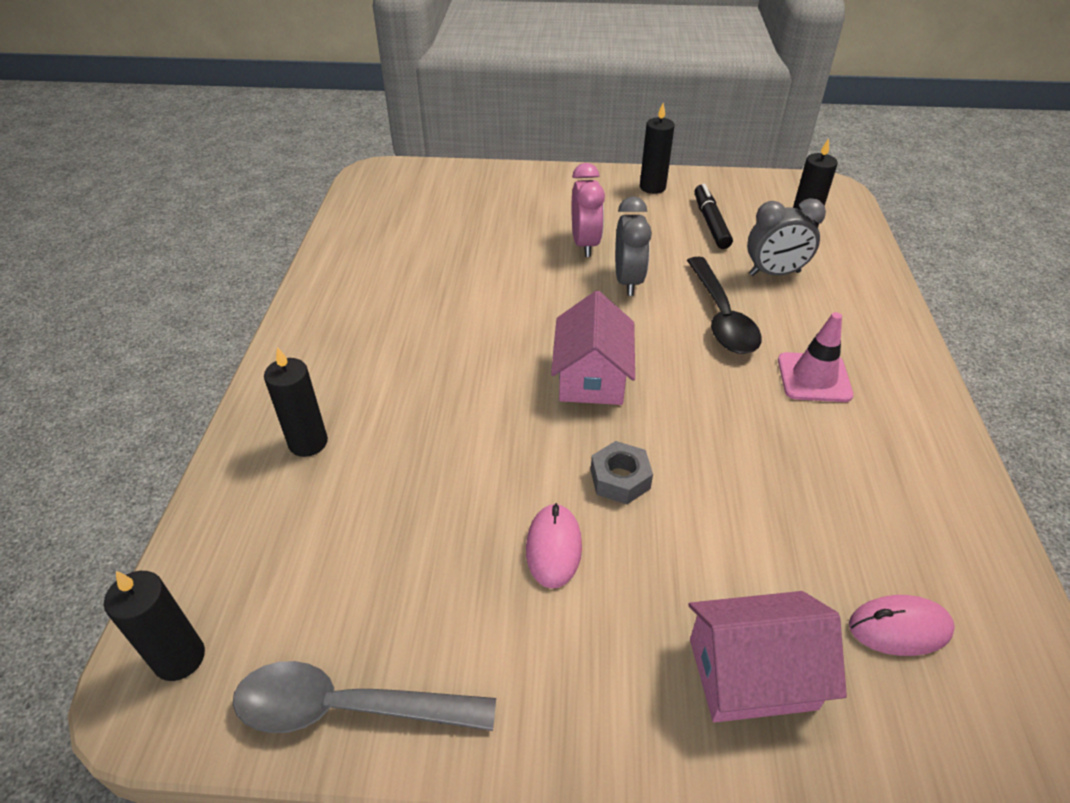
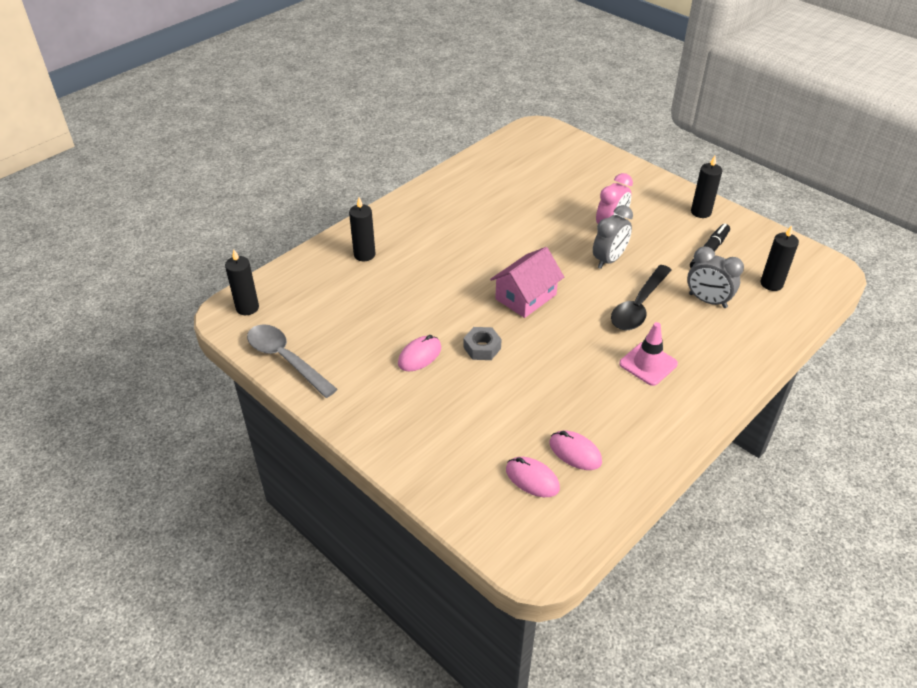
camera: 40 degrees right, 0 degrees up
(752, 674) = (445, 449): pink house -> none
(891, 548) = (575, 452): none -> pink mouse

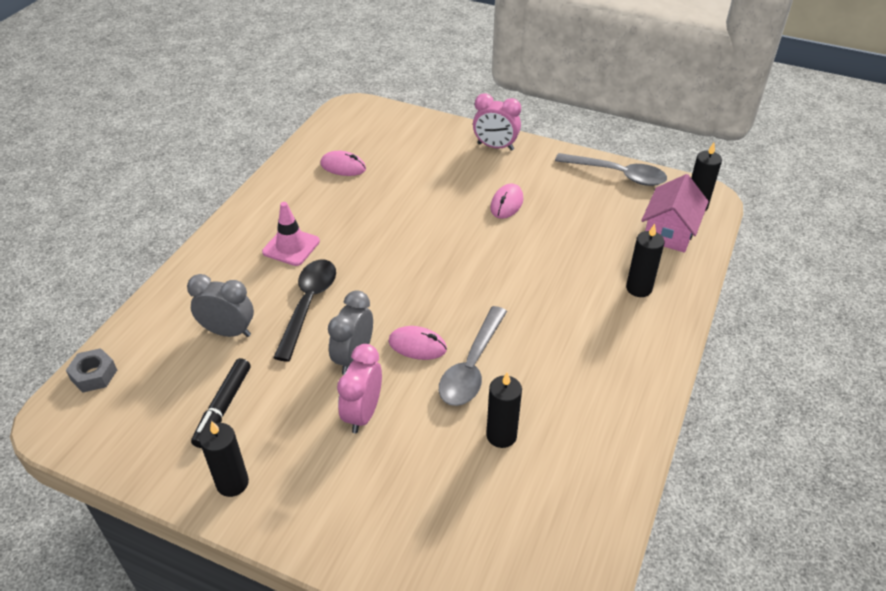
camera: 160 degrees right, 0 degrees up
(386, 433) = (495, 147): none -> pink clock
(482, 348) = (454, 223): grey nut -> grey nut (94, 375)
(524, 235) = (472, 366): none -> grey spoon
(526, 297) = (435, 284): pink house -> pink house (669, 231)
(532, 479) = (371, 145): pink mouse -> pink mouse (417, 345)
(771, 284) = (145, 377): black candle -> black candle (501, 435)

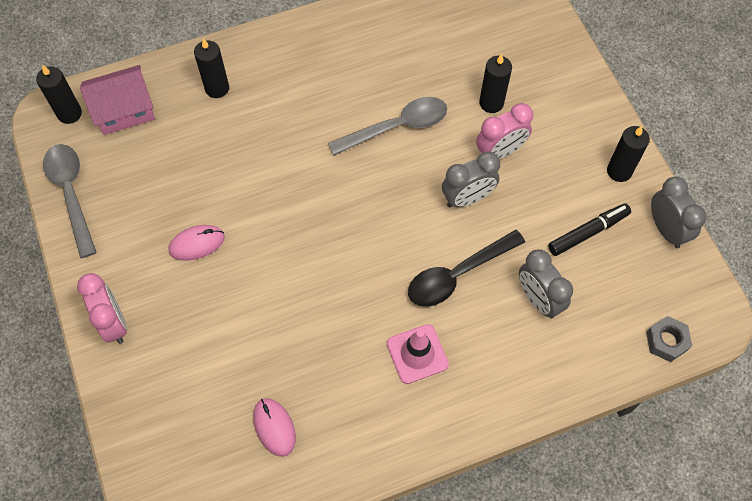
camera: 135 degrees left, 20 degrees up
(147, 462) = (666, 229): none -> grey clock
(417, 345) = (415, 171): pink mouse -> none
(501, 435) = (431, 71): black candle -> black candle (491, 103)

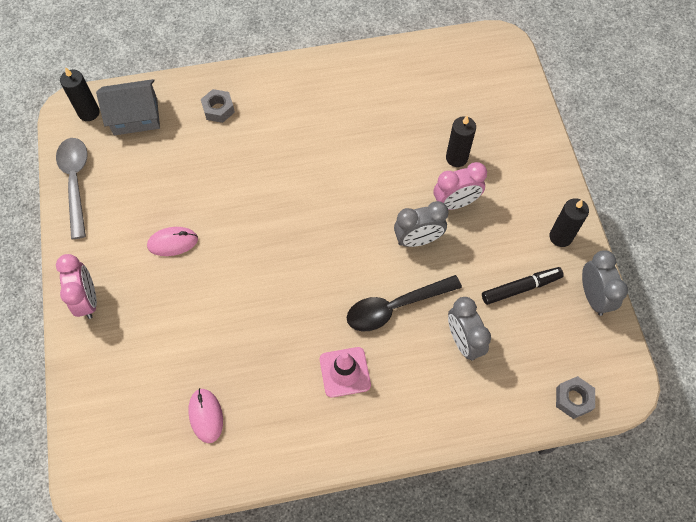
camera: 10 degrees right, 0 degrees up
(124, 110) = (135, 117): pink house -> grey house
(217, 88) = (218, 109): black candle -> grey nut
(397, 127) = (368, 167): grey spoon -> none

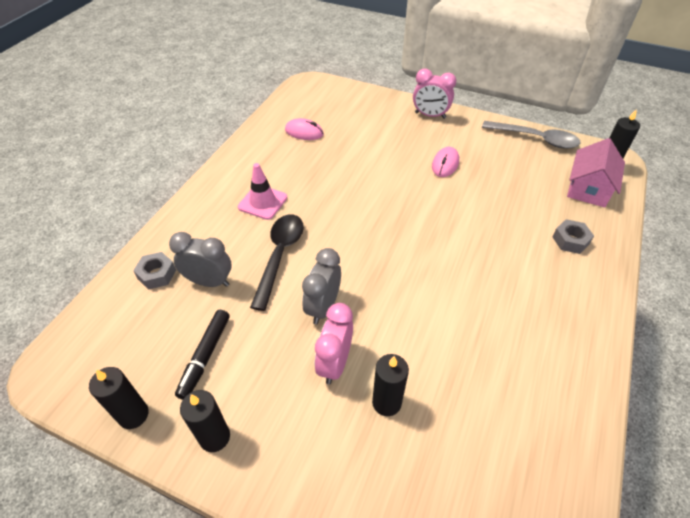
camera: 125 degrees right, 15 degrees down
(135, 117) = (588, 188): grey house -> pink house
(573, 399) = (87, 324): grey nut -> grey nut (157, 274)
(593, 297) = (133, 415): grey clock -> black candle

